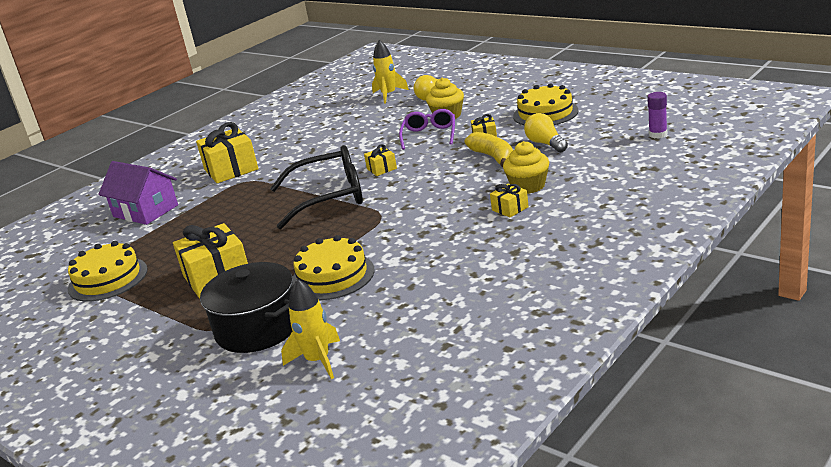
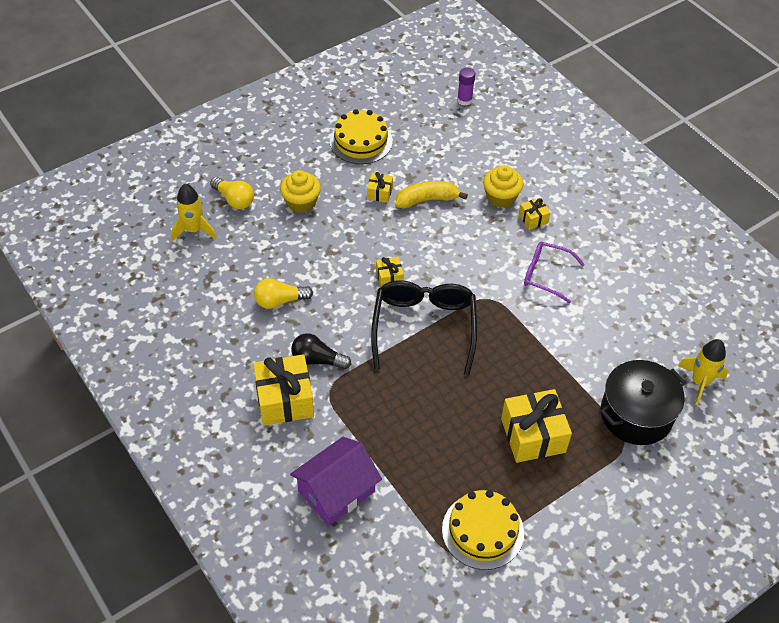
camera: 80 degrees left, 25 degrees up
(275, 169) = (317, 360): none -> black light bulb
(332, 276) = (579, 352): yellow cake -> none
(429, 135) = (338, 226): purple glasses -> purple glasses (546, 275)
(545, 144) = (427, 162): yellow light bulb -> yellow light bulb (280, 301)

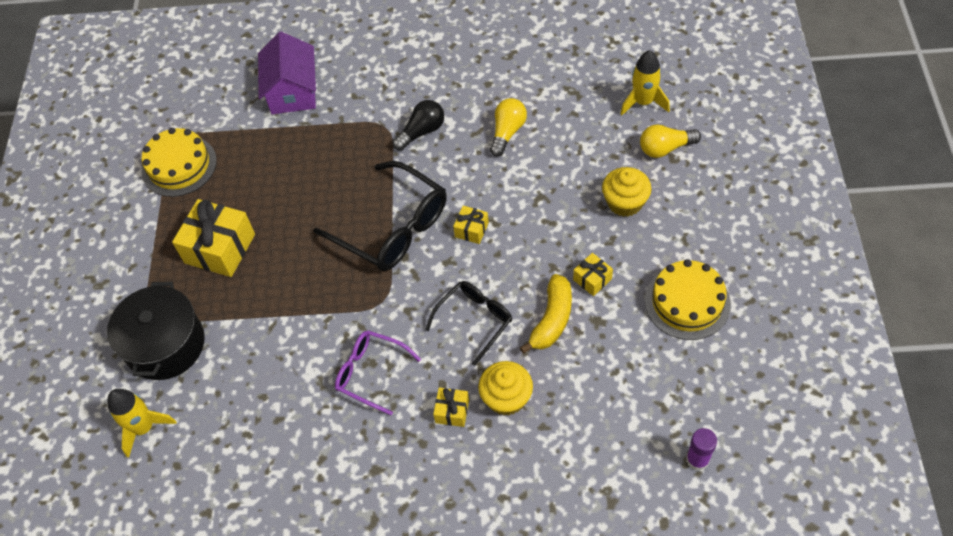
camera: 130 degrees right, 5 degrees up
(285, 400) = (400, 93): yellow gift -> none
(461, 239) = (475, 320): none -> black glasses
(546, 275) = (371, 373): purple glasses -> purple glasses turned 120 degrees counterclockwise

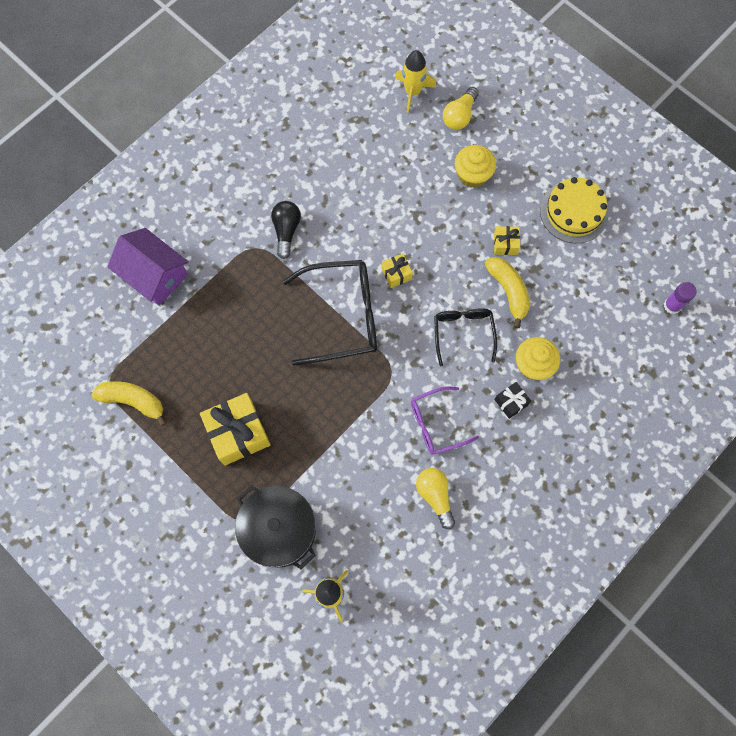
camera: 50 degrees left, 15 degrees up
(179, 166) = (133, 401): yellow cake -> yellow banana
(452, 411) = (511, 402): yellow gift -> black gift
(507, 132) = (346, 184): yellow light bulb -> yellow light bulb (435, 496)

